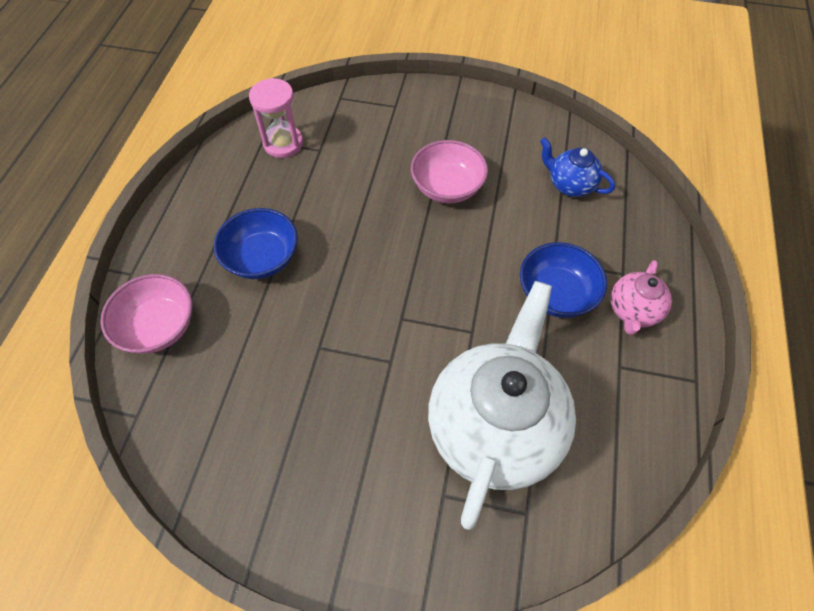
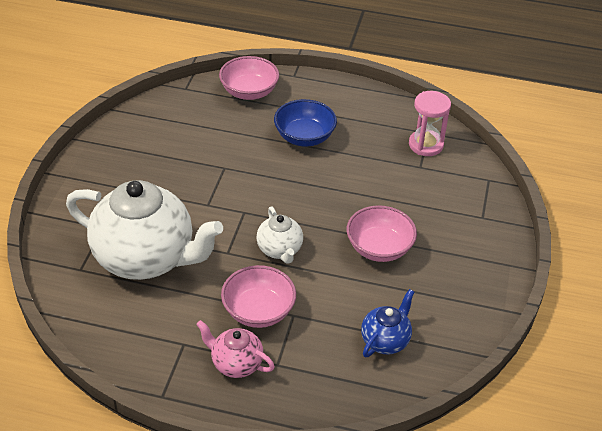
camera: 90 degrees right, 15 degrees down
(461, 277) = (280, 250): none -> white teapot
(556, 294) = (258, 311): blue bowl -> pink bowl

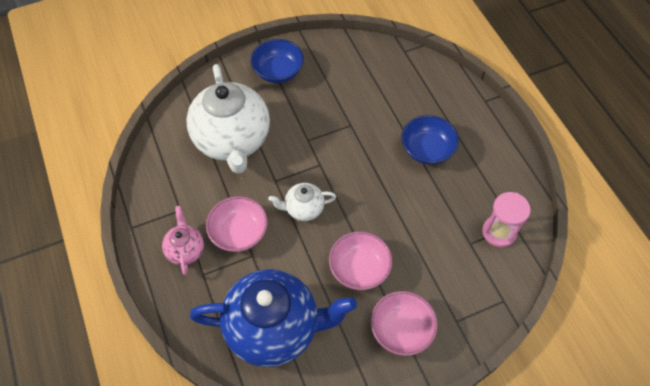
camera: 55 degrees right, 15 degrees up
(103, 180) = (278, 72): none -> blue bowl
(249, 92) = (439, 87): pink bowl -> pink bowl (401, 330)
(280, 250) = (303, 209): white teapot -> white teapot turned 45 degrees clockwise
(385, 340) = (274, 328): blue teapot -> blue teapot, size x2.16

